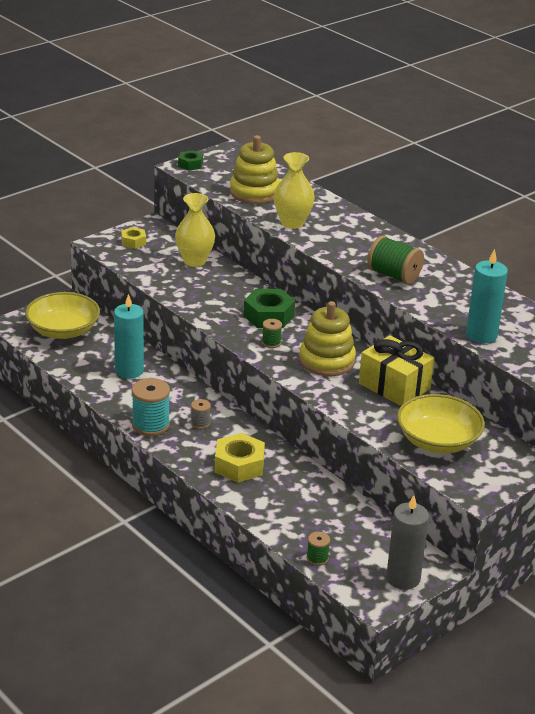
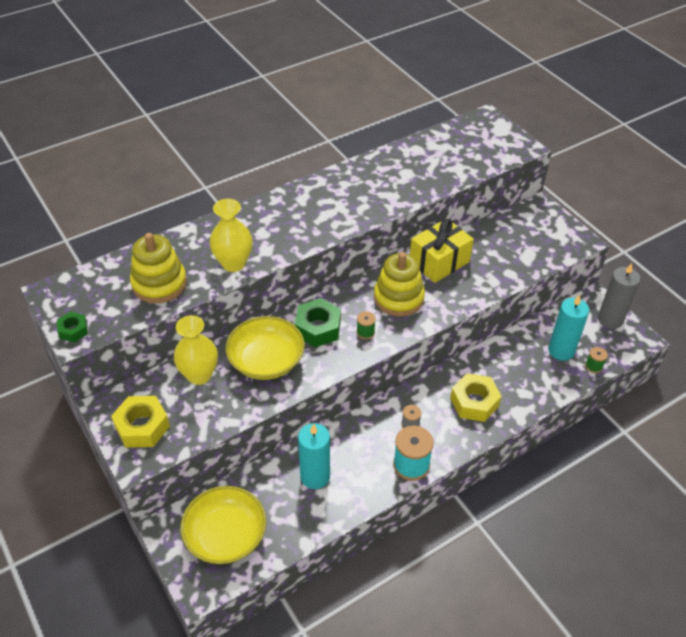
camera: 80 degrees left, 15 degrees up
(133, 242) = (142, 427): yellow nut -> yellow nut, size x1.75
(393, 275) = (346, 210): green spool -> none
(437, 441) = (515, 250): yellow bowl -> yellow bowl (266, 360)
(481, 335) = (446, 177): turquoise candle -> turquoise candle (561, 350)

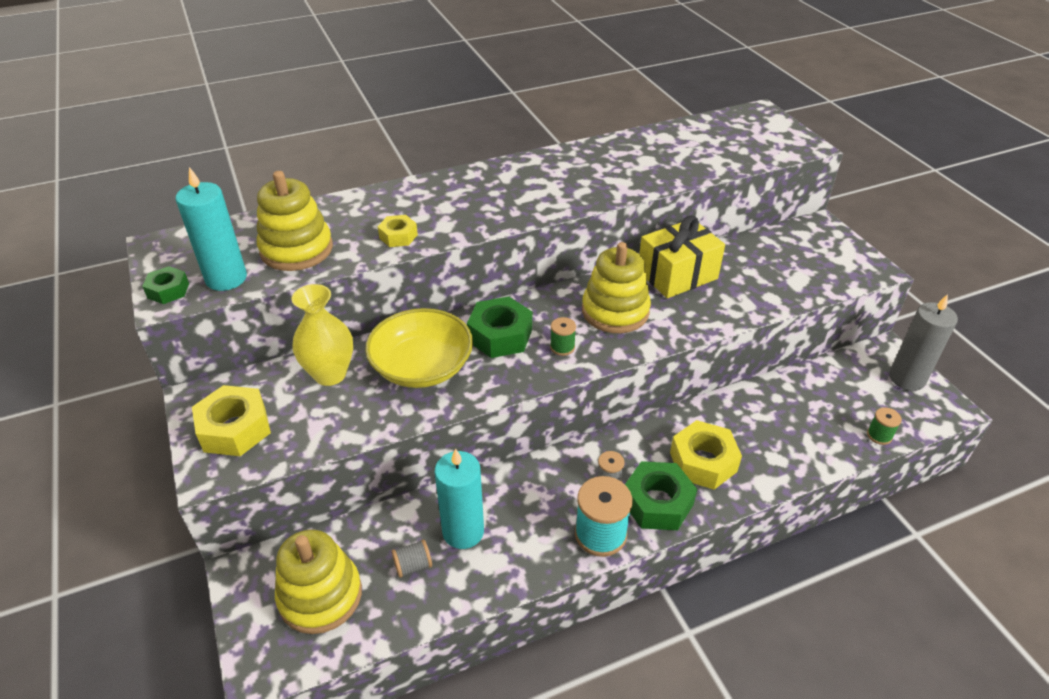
camera: 10 degrees right, 5 degrees down
(226, 535) = (320, 595): yellow bowl -> yellow stacking toy
(233, 263) = (398, 236): yellow vase -> yellow nut
(285, 505) = (413, 566): none -> grey spool
(447, 437) = (657, 503): none -> green nut
(561, 350) = (834, 410): turquoise candle -> turquoise candle (226, 278)

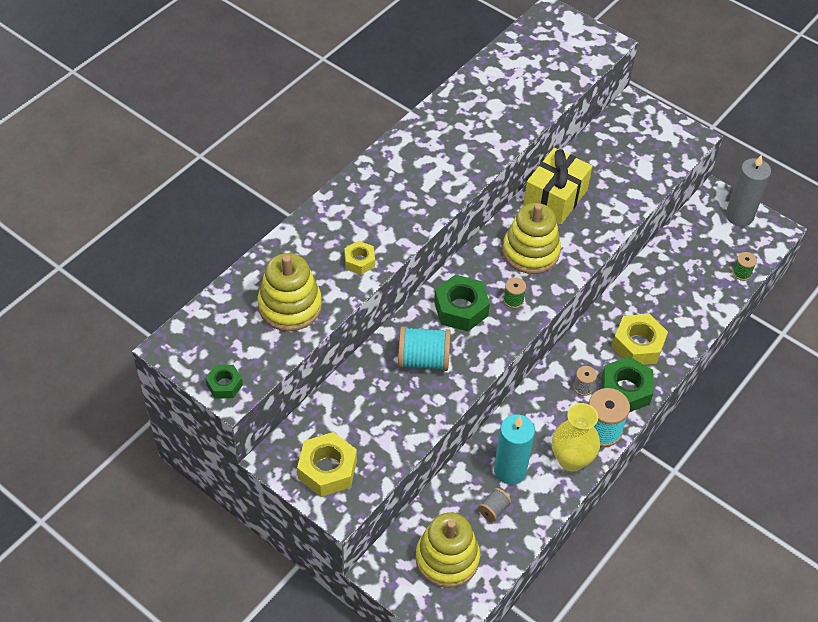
camera: 30 degrees left, 10 degrees up
(226, 278) = (260, 355): turquoise candle -> none
(330, 374) = (359, 396): yellow vase -> yellow vase (571, 460)
(422, 366) = (423, 360): yellow bowl -> turquoise spool

